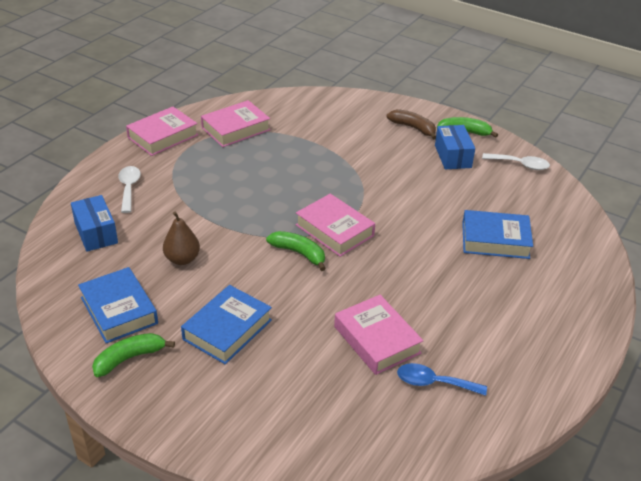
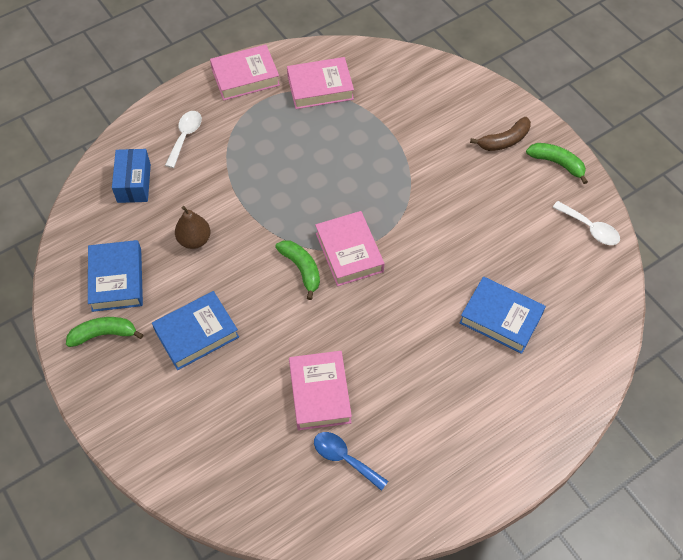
camera: 25 degrees right, 20 degrees up
(413, 128) = (504, 141): brown banana -> brown banana turned 90 degrees clockwise
(452, 156) = (523, 194): blue box -> none

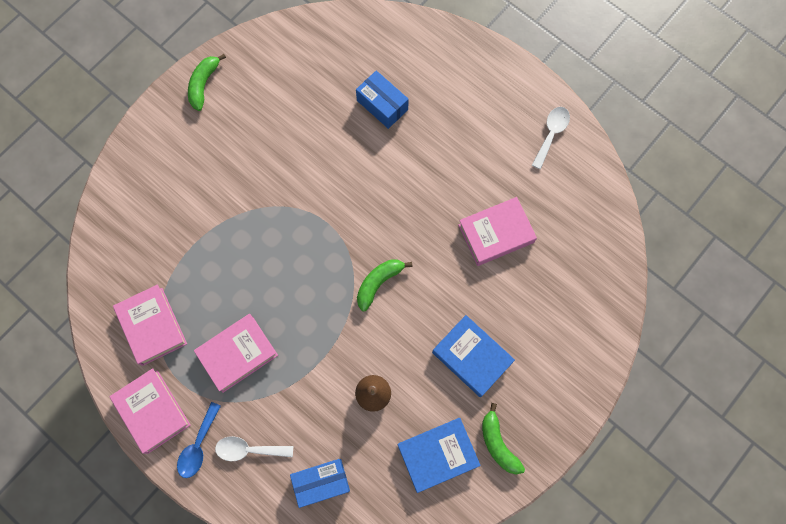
camera: 105 degrees left, 15 degrees up
(344, 458) = (546, 199): blue spoon -> blue spoon (198, 446)
(349, 252) = (349, 245): pink book -> pink book (237, 354)
(501, 318) = (382, 105): blue book -> blue box
(504, 141) = (186, 134): brown banana -> none
(590, 228) = (271, 48): white spoon -> white spoon (551, 134)

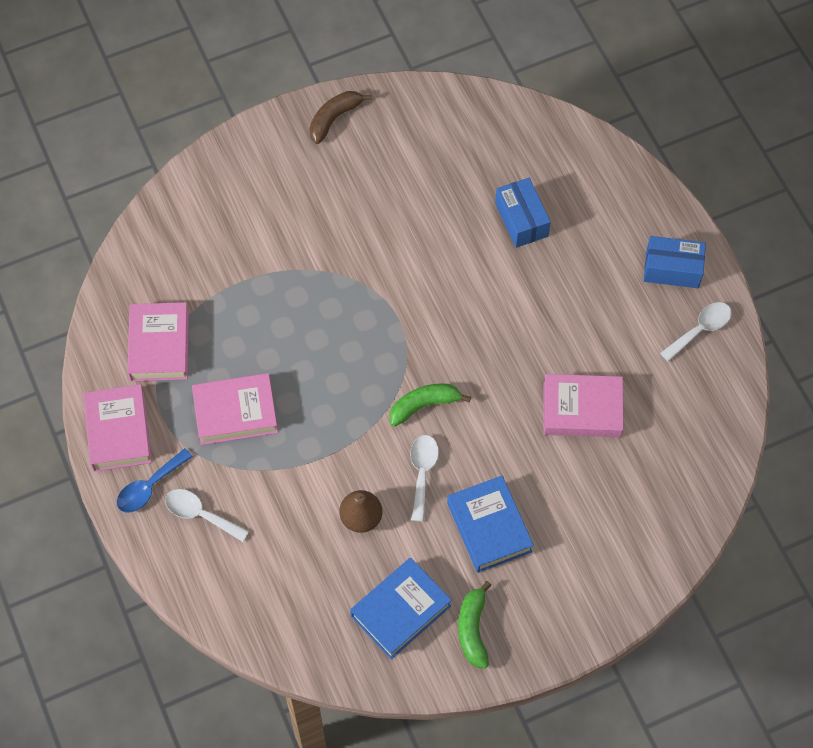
camera: 25 degrees right, 10 degrees down
(203, 84) = (334, 118): green banana -> brown banana
(321, 482) = (261, 582): blue box -> blue box (672, 269)
(402, 337) = (422, 473): none -> white spoon
(437, 454) = (400, 611): blue book -> blue book turned 45 degrees counterclockwise

